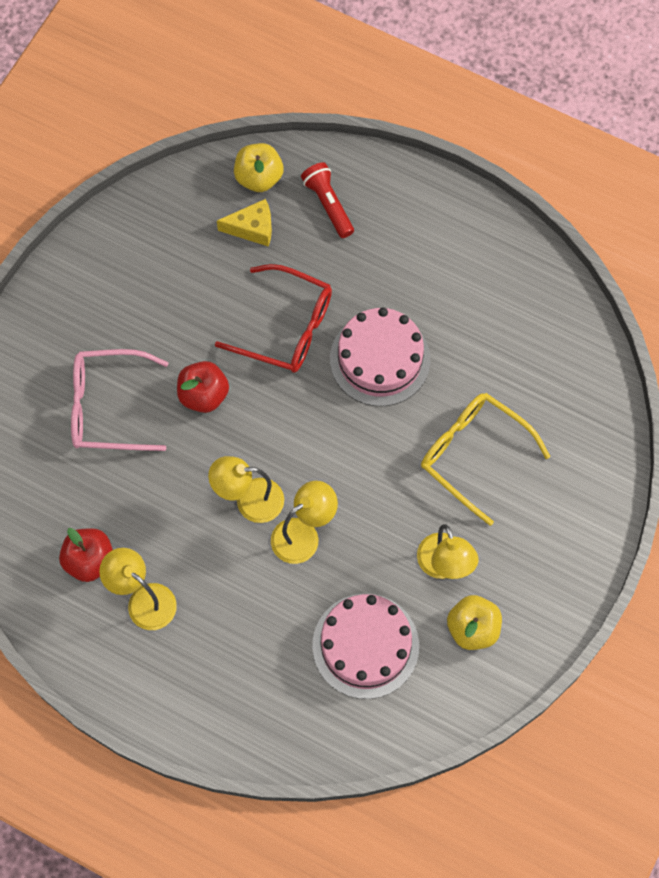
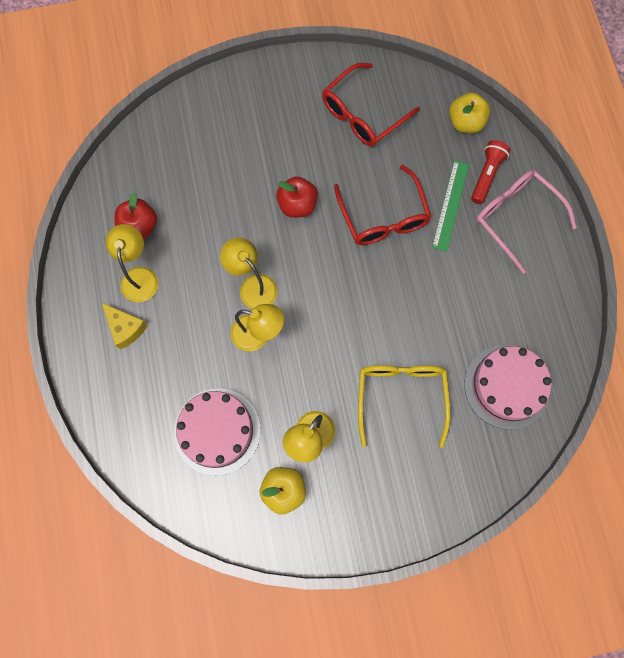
camera: 50 degrees right, 5 degrees up
(107, 407) = (242, 159): pink glasses -> pink glasses (516, 218)
(164, 260) = (362, 114): none -> red glasses
(252, 228) = (429, 145): yellow cheese -> yellow cheese (125, 328)
(329, 260) = (450, 205): none -> green ruler
(380, 359) = (413, 288): pink cake -> pink cake (507, 386)

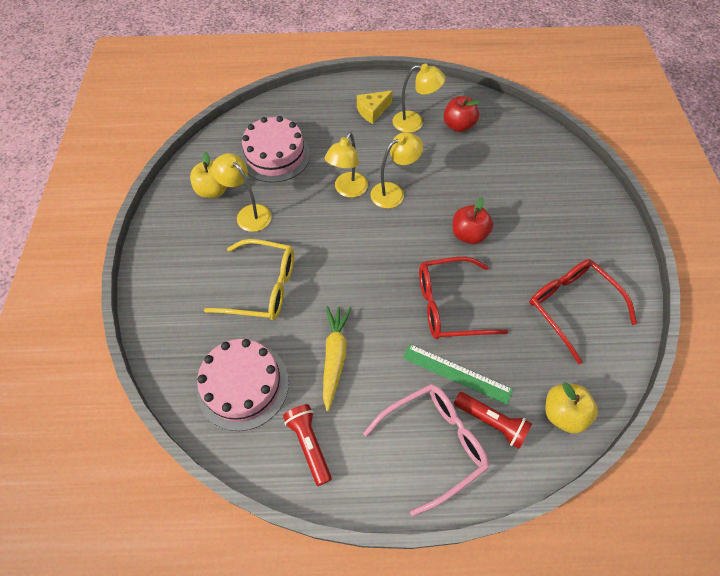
camera: 100 degrees right, 15 degrees down
(459, 310) = (334, 356): none -> yellow carrot
(543, 316) = (309, 444): none -> red flashlight

